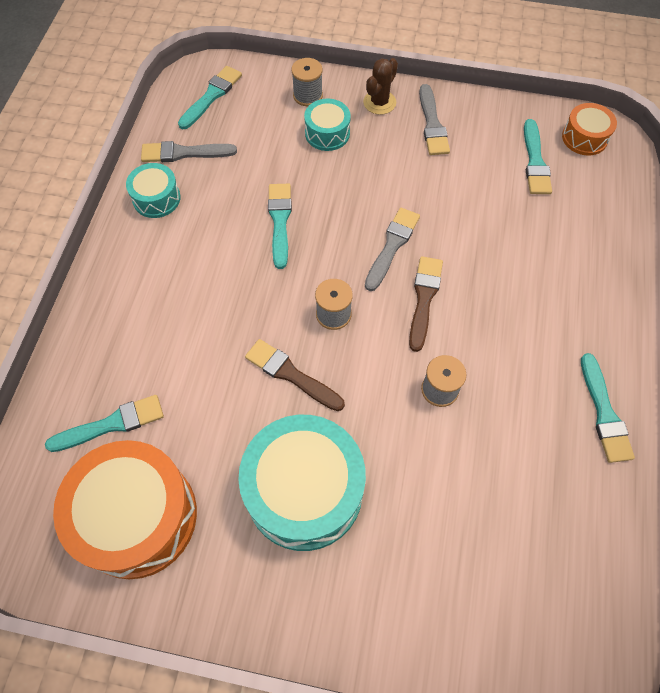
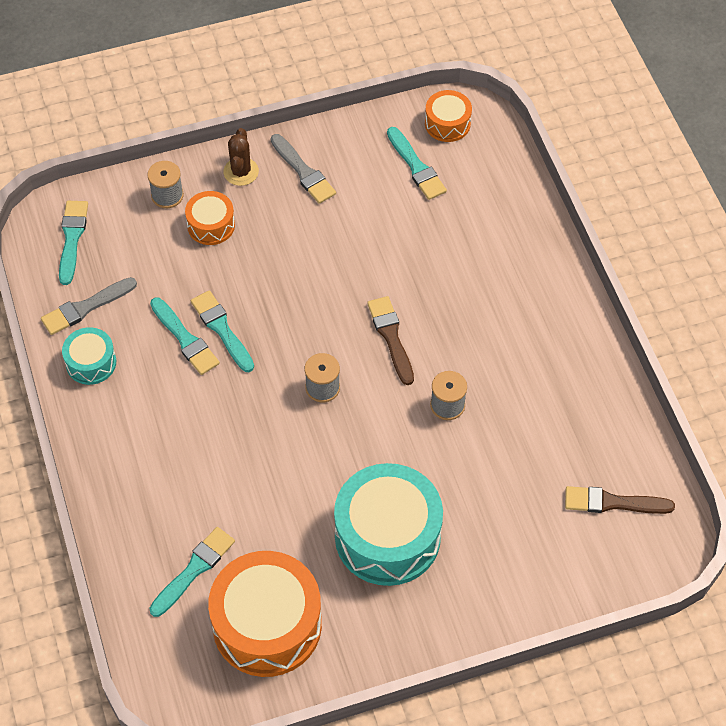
camera: 30 degrees left, 5 degrees down
(291, 374) = (318, 454): brown brush -> brown brush (612, 502)
(327, 133) = (211, 225): turquoise drum -> orange drum
(392, 246) = (336, 304): grey brush -> none
(604, 413) = (584, 359): turquoise brush -> turquoise brush (185, 339)

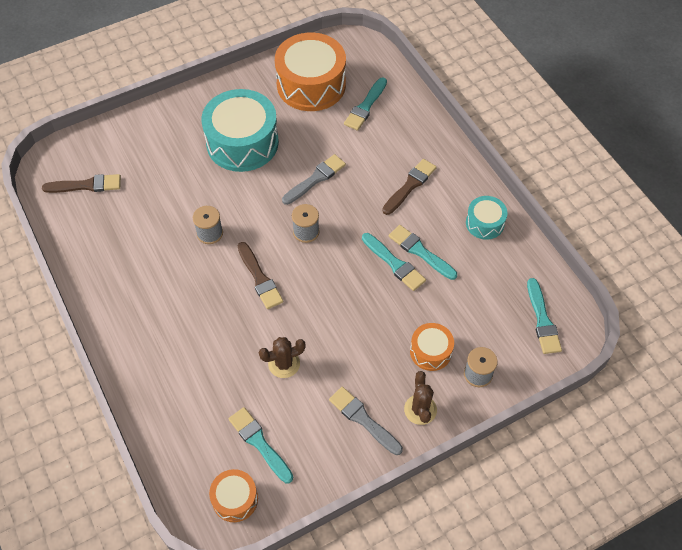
camera: 170 degrees right, 0 degrees up
(85, 307) = (506, 264): grey brush -> grey brush (315, 179)
(169, 430) = (410, 185): none -> brown brush
(378, 237) = (284, 364): none -> brown cactus

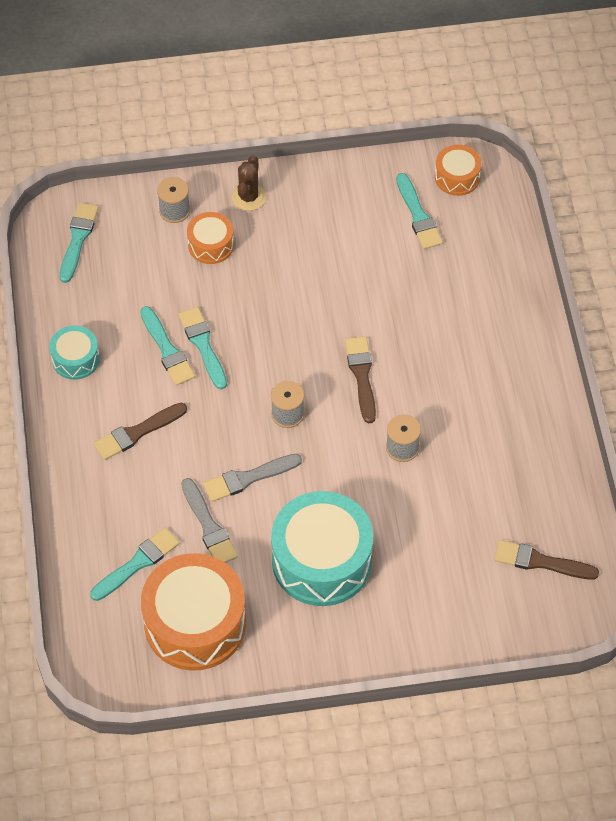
camera: 160 degrees left, 0 degrees up
(284, 364) = (367, 279): brown cactus -> none
(363, 419) = (308, 205): grey brush -> grey brush (208, 526)

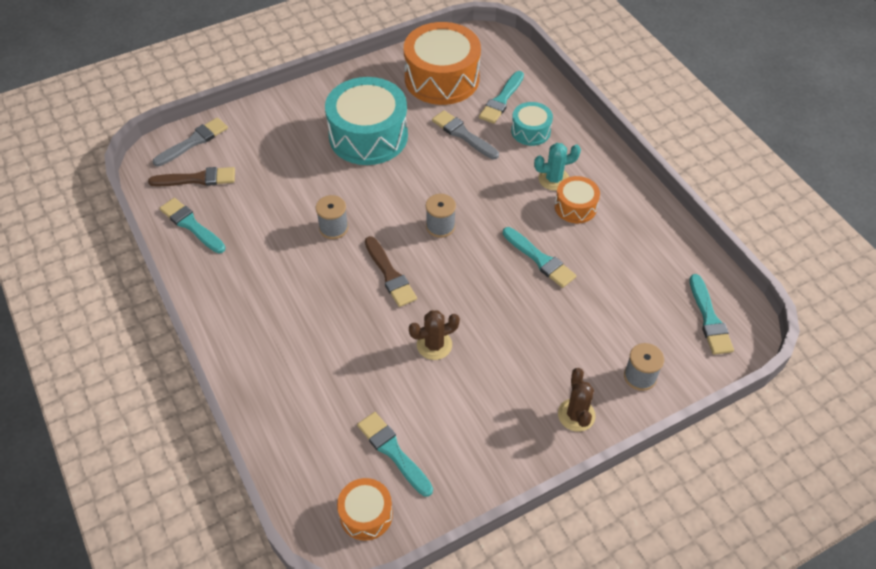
camera: 160 degrees right, 5 degrees down
(75, 359) = (638, 217): turquoise drum -> turquoise drum (530, 131)
(137, 433) = (553, 179): brown brush -> turquoise cactus
(167, 350) = (568, 247): turquoise brush -> turquoise brush (191, 225)
(211, 245) = (585, 352): orange drum -> orange drum (575, 207)
(248, 478) = (449, 172): grey brush -> grey brush (193, 142)
(346, 293) = (434, 345): none -> brown cactus

